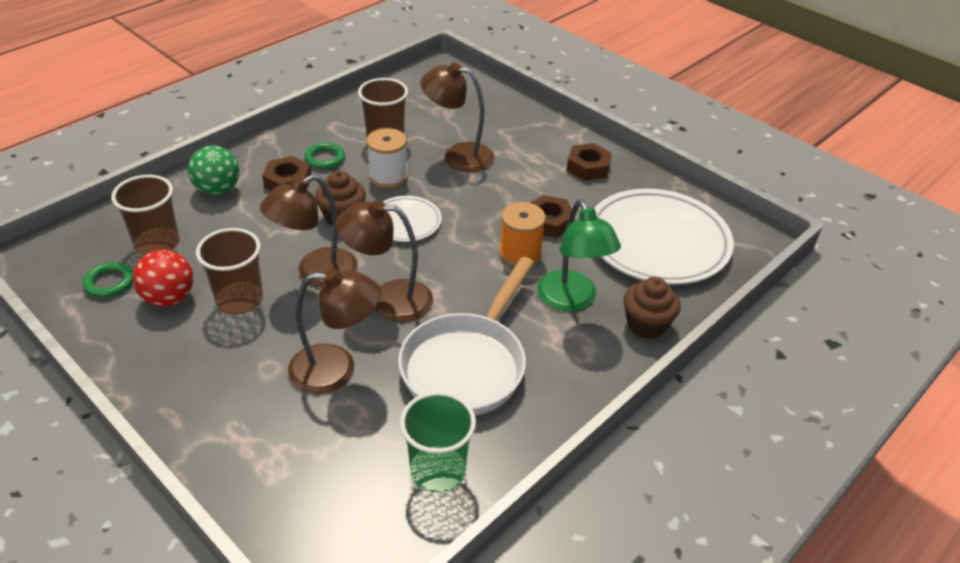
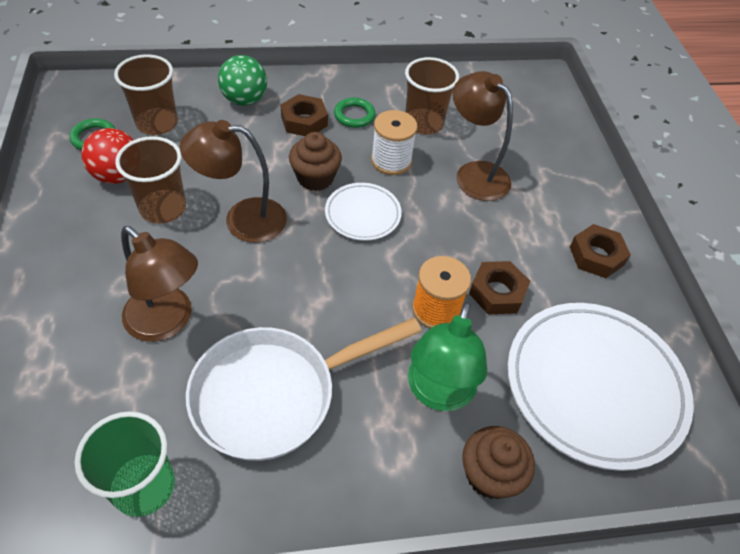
camera: 35 degrees right, 10 degrees up
(389, 299) = (274, 282): brown lamp -> none

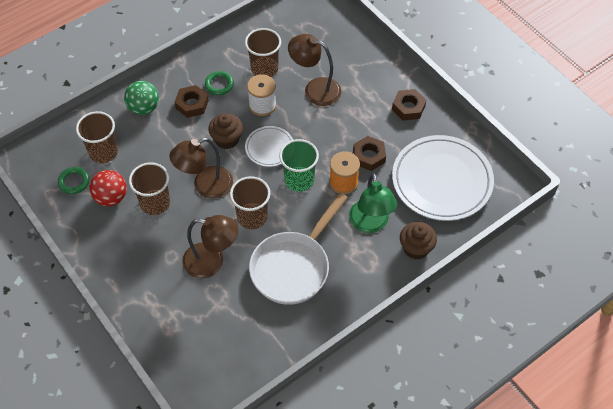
camera: 25 degrees left, 5 degrees up
(144, 486) = (264, 338): green cup -> green cup (299, 180)
(271, 290) = (252, 217): none -> brown cup

